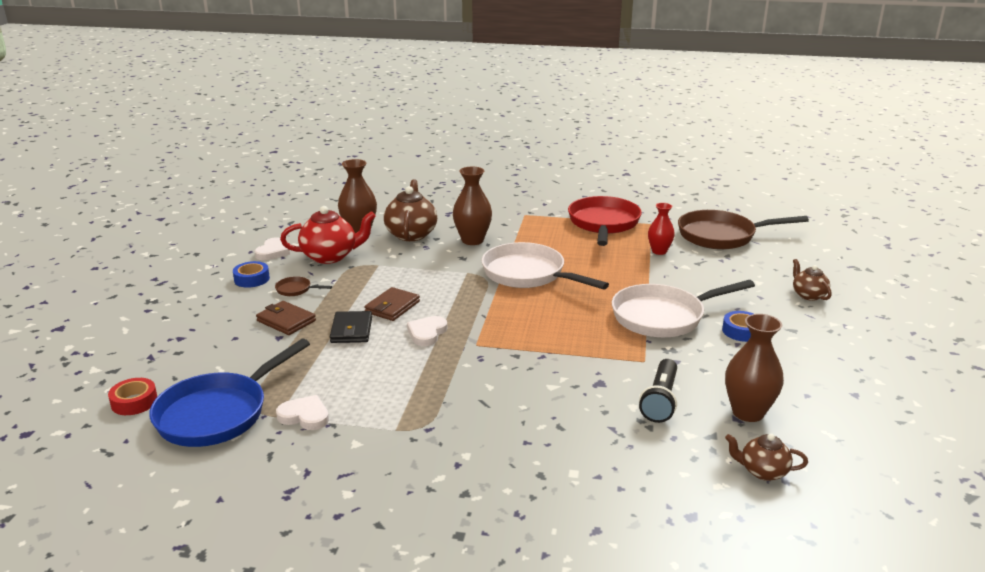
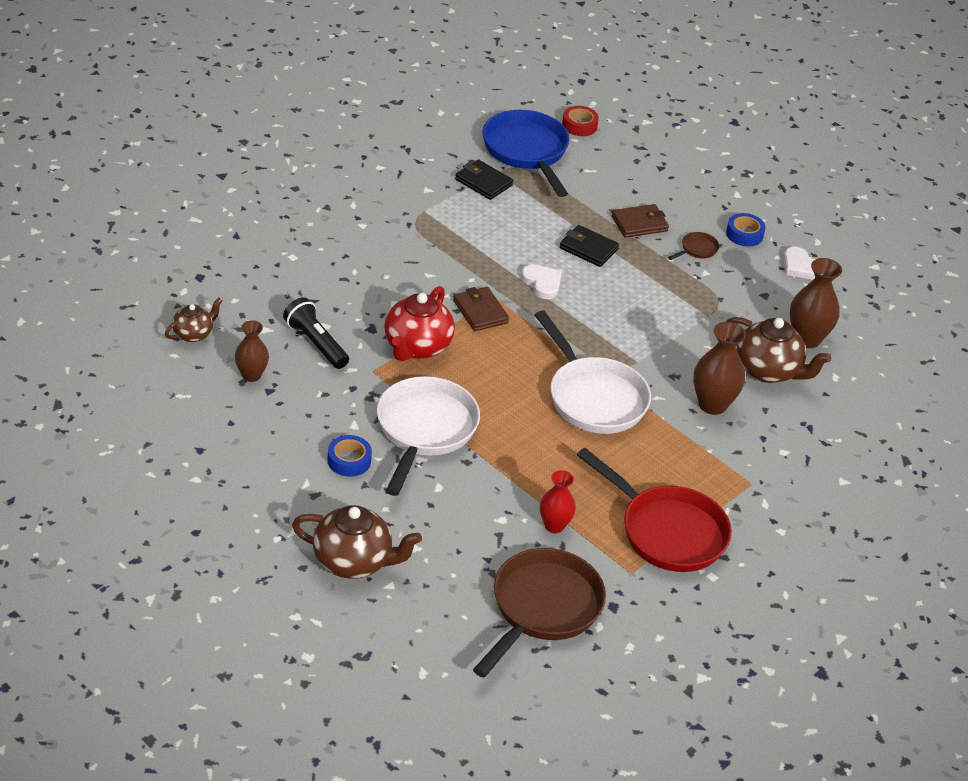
camera: 120 degrees right, 15 degrees up
(305, 416) = (483, 182): white heart -> black wallet
(330, 256) = (756, 296): red teapot -> red teapot (416, 347)
(392, 307) = (609, 286): brown wallet -> brown wallet (480, 312)
(528, 274) = (594, 398): white pan -> white pan turned 75 degrees clockwise
(748, 412) = (251, 375): brown vase -> brown vase, size x0.65
(808, 295) = (354, 561): brown teapot -> brown teapot, size x1.74

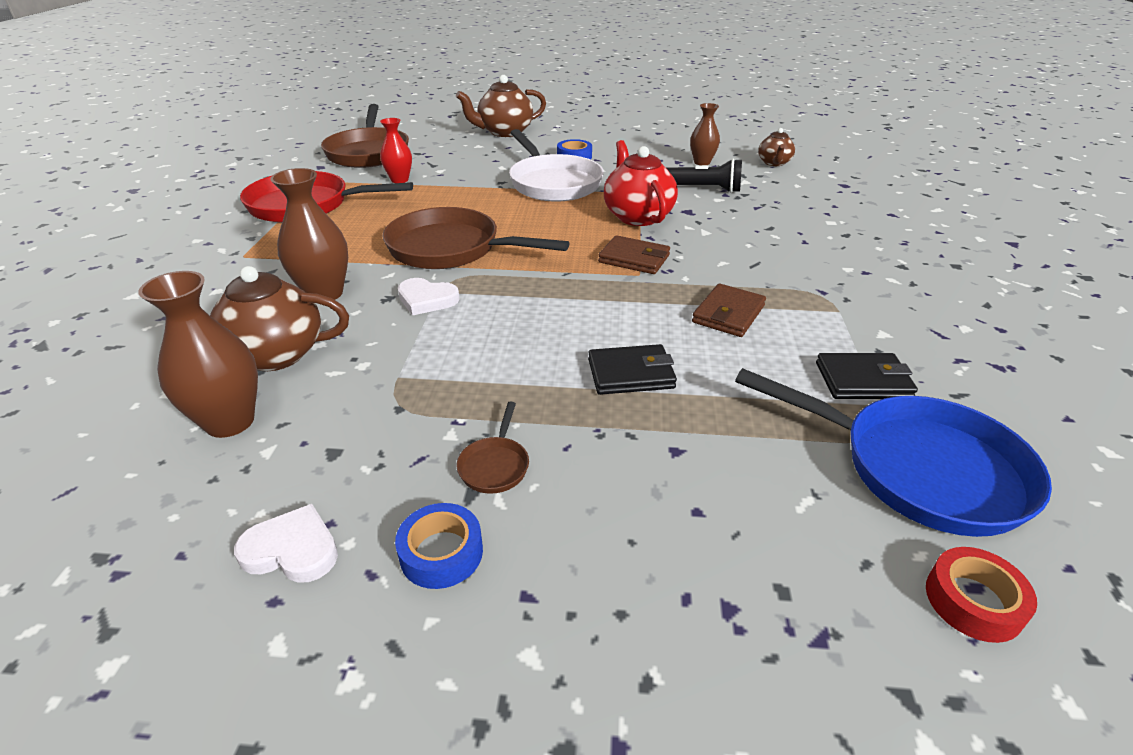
camera: 145 degrees right, 5 degrees down
(542, 283) = (621, 309): white heart -> white heart (427, 299)
(594, 398) = (451, 249): white pan -> brown pan
(639, 224) = (618, 453): brown wallet -> brown wallet (728, 314)

